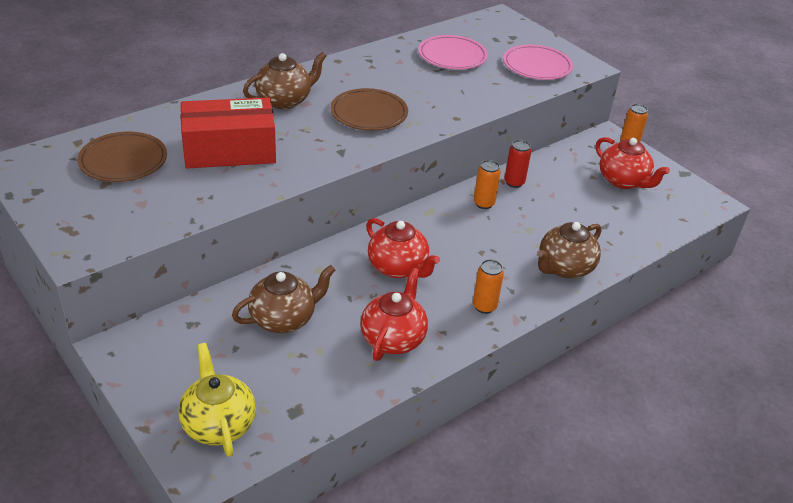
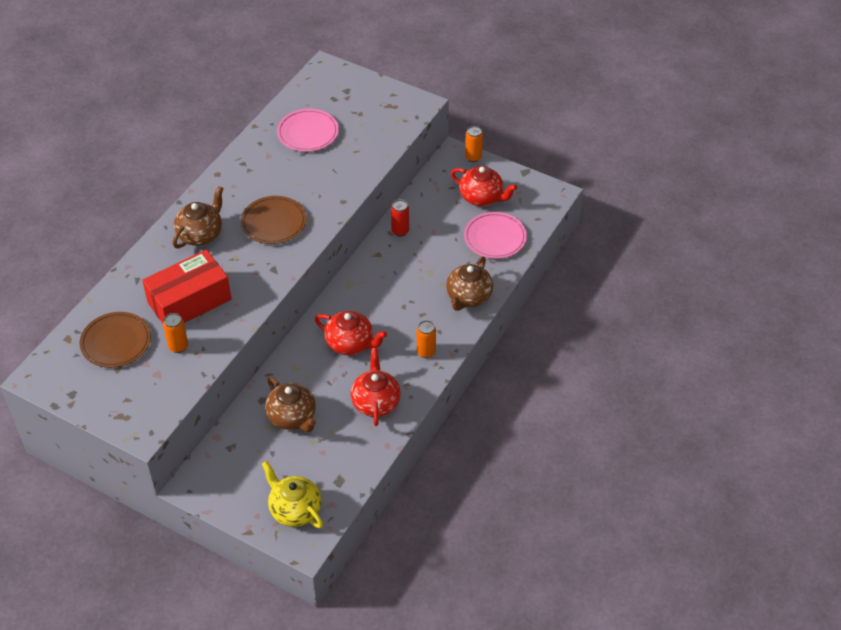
camera: 20 degrees left, 10 degrees up
(284, 319) = (292, 417): brown teapot -> brown teapot turned 105 degrees clockwise
(484, 203) = (386, 261): orange can -> orange can (178, 346)
(537, 66) = (380, 119): pink plate -> pink plate (495, 238)

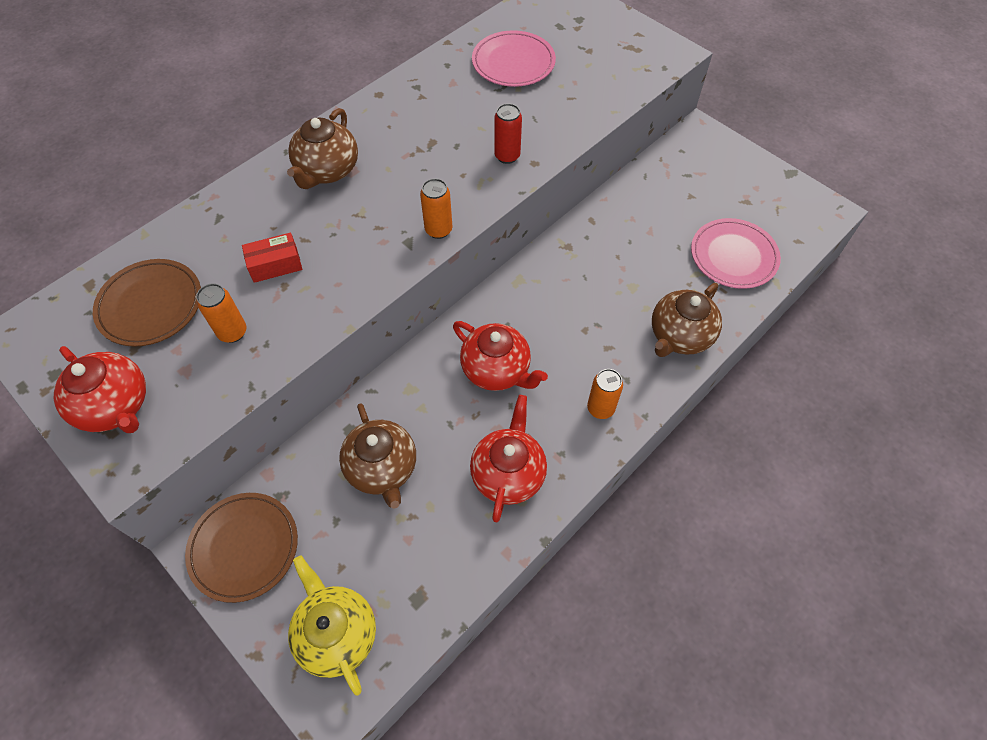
camera: 15 degrees right, 10 degrees up
(189, 301) = (275, 265): red box -> red box, size x0.46
(200, 234) = (327, 171): brown teapot -> brown teapot turned 150 degrees clockwise
(274, 222) = (430, 174): brown plate -> brown plate (244, 547)
(400, 231) = (605, 220): red can -> red can (507, 156)
(473, 157) = (724, 141): orange can -> orange can (438, 230)
(482, 198) = (725, 196): red teapot -> red teapot (116, 406)

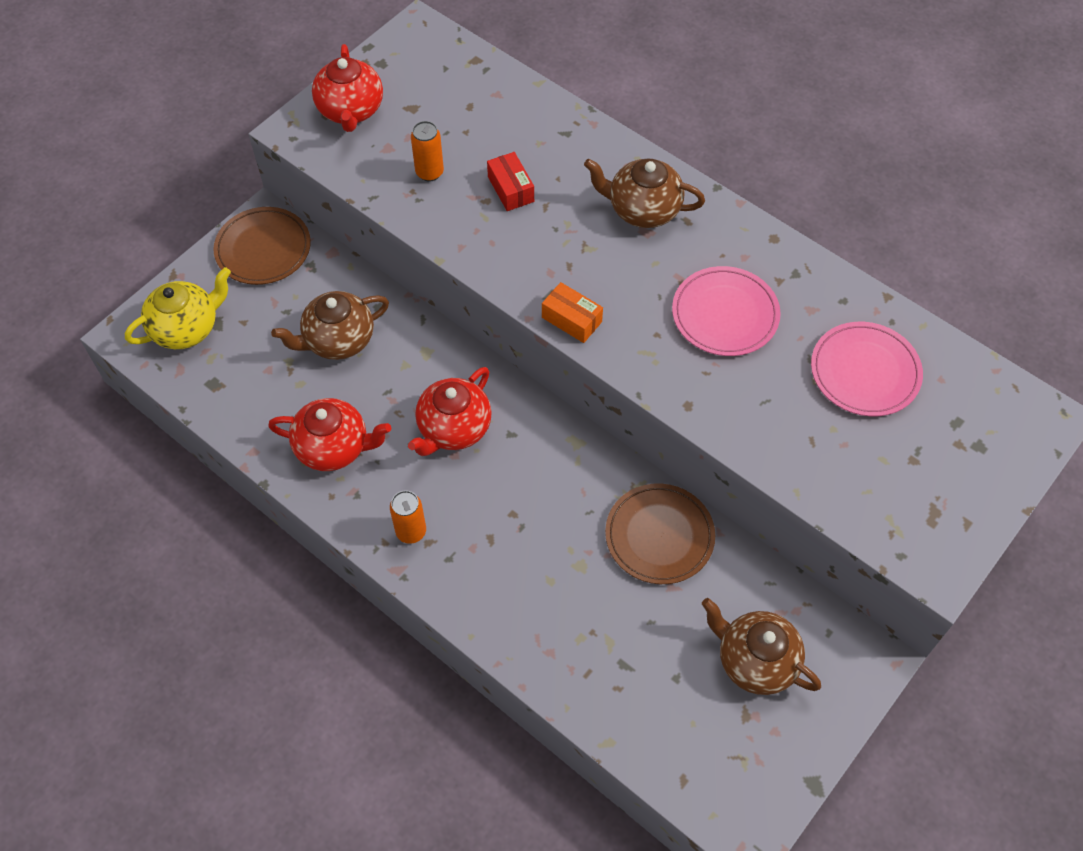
camera: 85 degrees right, 0 degrees up
(116, 406) = (351, 111): red teapot -> red teapot turned 45 degrees counterclockwise
(150, 305) = (456, 107): brown plate -> brown plate (659, 536)
(438, 230) = (571, 319): orange can -> orange box
(507, 156) = (694, 376): red can -> none
(679, 336) = (512, 617): brown teapot -> brown teapot (755, 660)
(733, 256) = (644, 690): pink plate -> pink plate (725, 314)

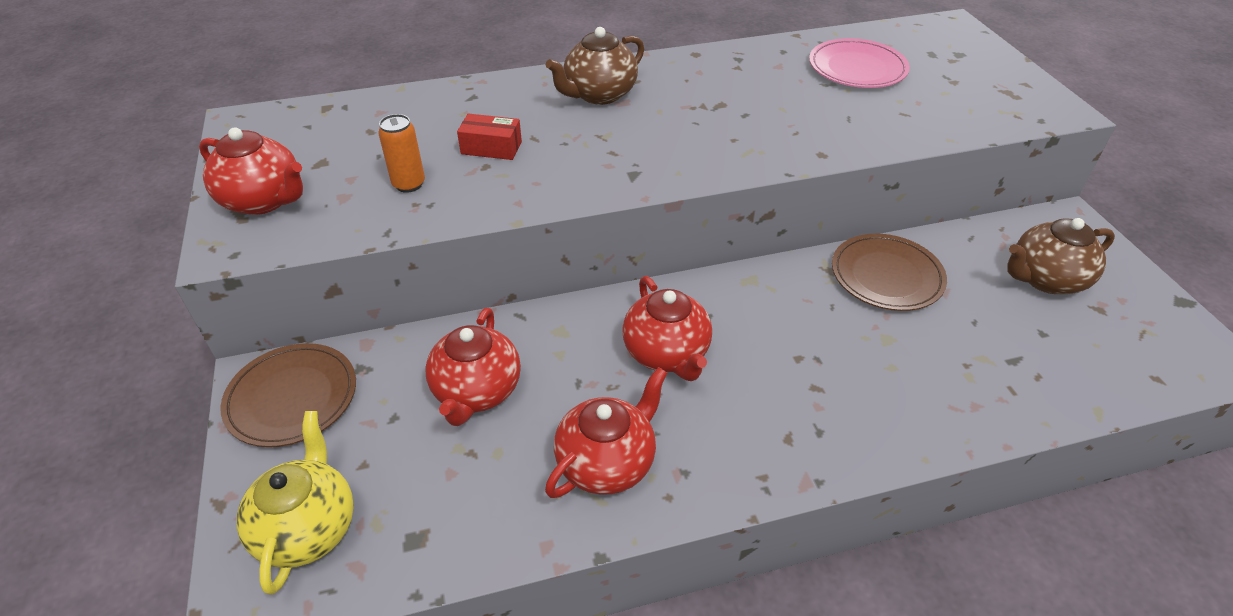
camera: 55 degrees left, 15 degrees down
(338, 340) = (476, 391): brown teapot -> red teapot
(411, 531) = (765, 447): orange can -> none
(571, 319) = (672, 175): orange box -> none
(725, 314) = (746, 101): pink plate -> none

